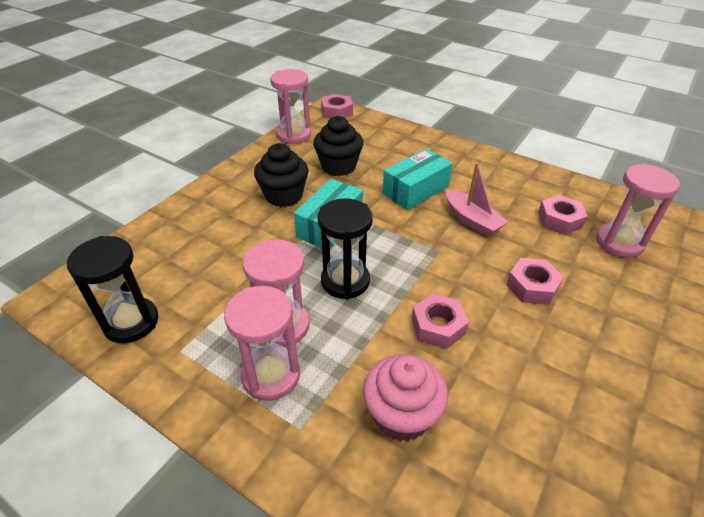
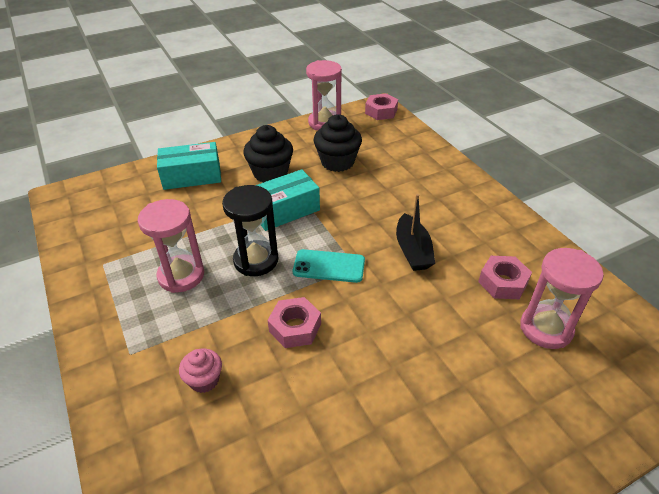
camera: 30 degrees right, 0 degrees up
(131, 322) = (90, 231): black hourglass -> none
(271, 375) = (143, 307): pink hourglass -> none
(401, 415) = (204, 380): pink cupcake -> pink cupcake, size x0.59
(415, 190) = (386, 205): turquoise box -> turquoise box (192, 176)
(416, 260) = (329, 266): none -> turquoise phone
(472, 220) = (413, 251): pink boat -> black boat
(532, 286) = (411, 331): pink nut -> none

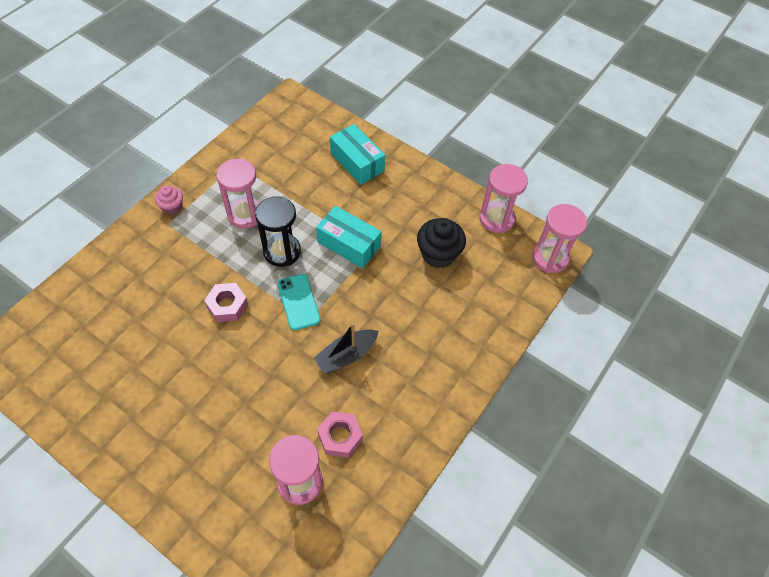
camera: 60 degrees right, 15 degrees up
(204, 380) = (163, 274): pink cupcake -> pink cupcake (172, 207)
(270, 173) = (392, 212): black cupcake -> none
(381, 111) = (550, 258): pink nut -> pink hourglass

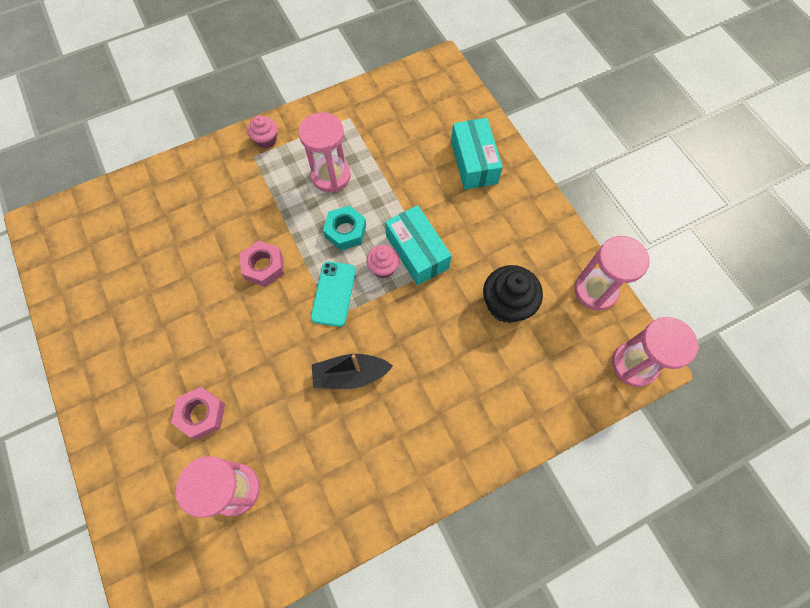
camera: 30 degrees right, 10 degrees up
(282, 251) = (345, 231): black hourglass -> turquoise nut
(328, 266) = (383, 268): none -> pink cupcake
(340, 436) = (298, 461): pink nut -> pink nut (201, 414)

